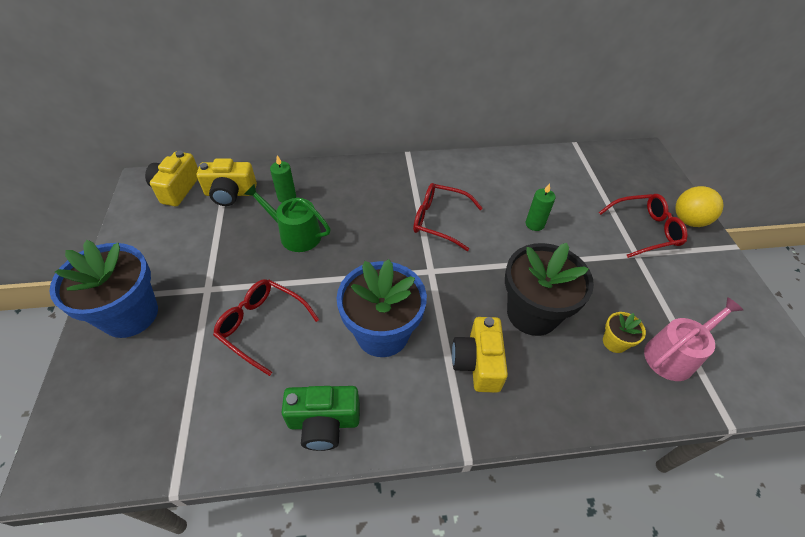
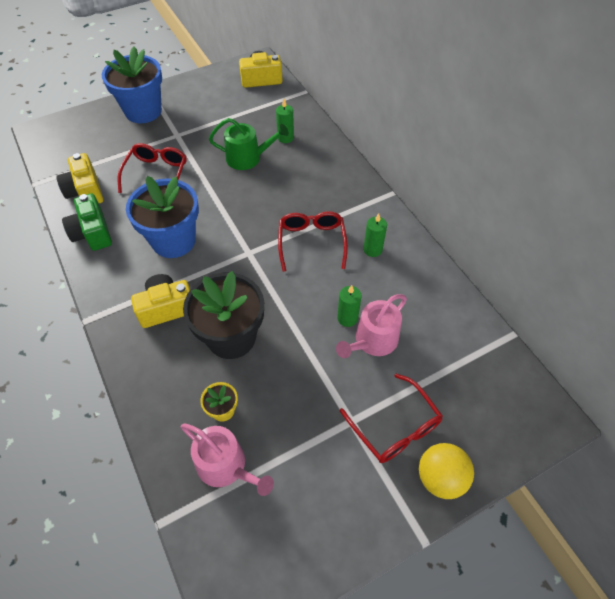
camera: 70 degrees right, 5 degrees up
(230, 193) = (272, 107): yellow camera -> yellow camera (85, 191)
(295, 234) = (248, 158): green watering can -> green watering can turned 90 degrees clockwise
(466, 185) = (372, 249): none -> green candle
(562, 216) = (372, 341): none -> pink watering can

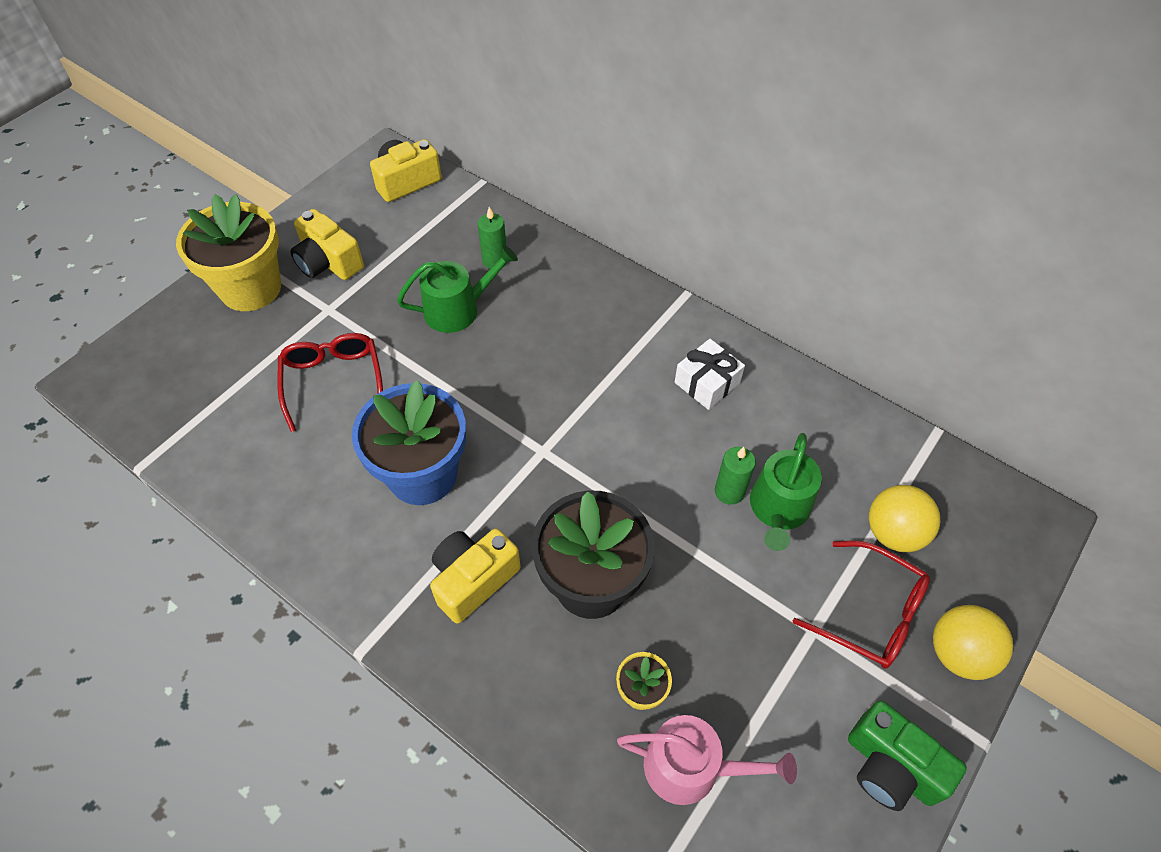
camera: 25 degrees left, 0 degrees up
(85, 191) = (234, 448): yellow camera -> yellow camera (328, 262)
(92, 233) = (288, 510): green camera -> green camera (890, 767)
(143, 111) = (251, 288): blue flower pot -> yellow flower pot
(311, 242) = (621, 403): red glasses -> none
(372, 249) = (707, 383): green candle -> white gift
(372, 341) = (778, 509): pink watering can -> green watering can
(441, 385) = (893, 533): none -> yellow ball

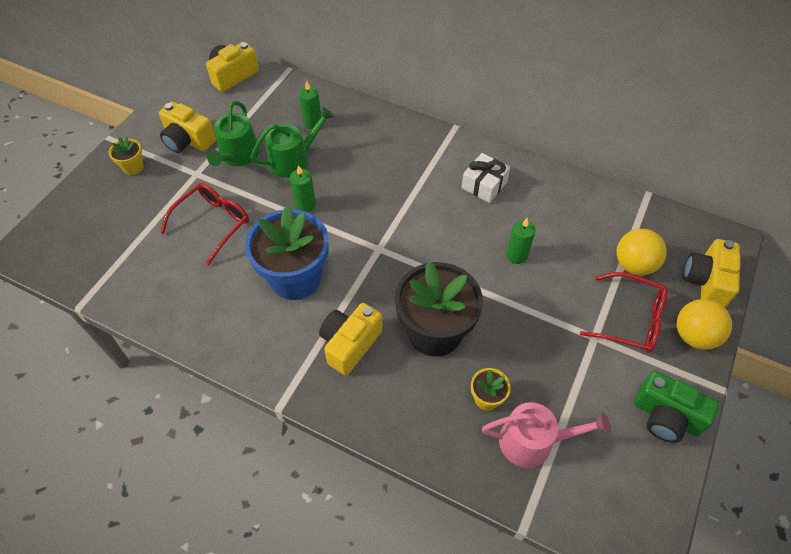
camera: 10 degrees left, 0 degrees up
(251, 288) = (133, 167): yellow flower pot -> yellow flower pot, size x0.44
(333, 381) = (213, 223): red glasses -> red glasses turned 60 degrees clockwise
(459, 374) = (305, 205): none -> green candle
(778, 509) = (553, 262): green watering can -> green watering can (237, 156)
(994, 575) = (706, 281): none -> yellow camera

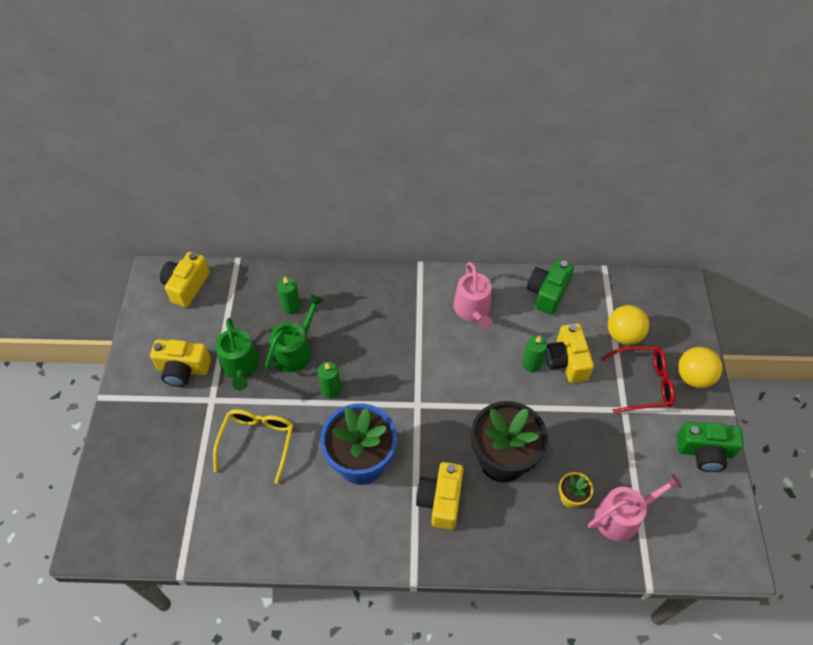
camera: 25 degrees left, 0 degrees up
(133, 167) = (145, 417): yellow flower pot -> none
(213, 223) = (257, 442): red glasses -> yellow glasses
(484, 185) = (473, 310): white gift -> pink watering can
(571, 196) = (547, 293): none -> green camera
(706, 281) = (681, 327): yellow camera -> yellow camera (566, 361)

